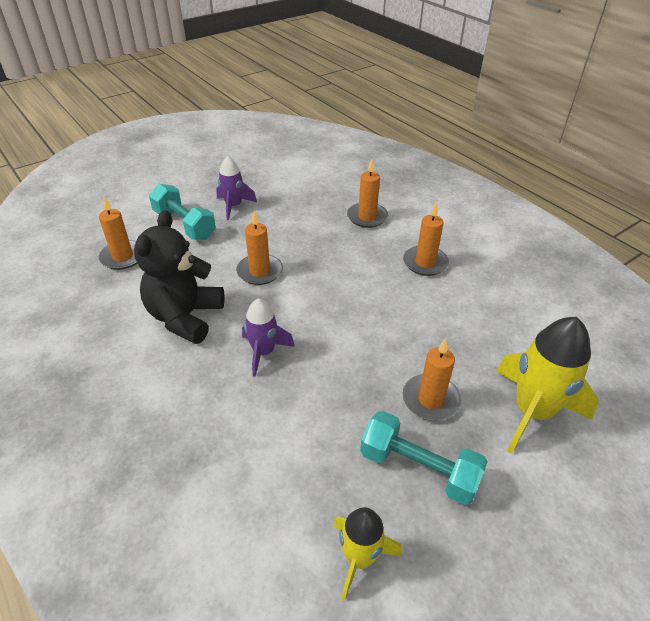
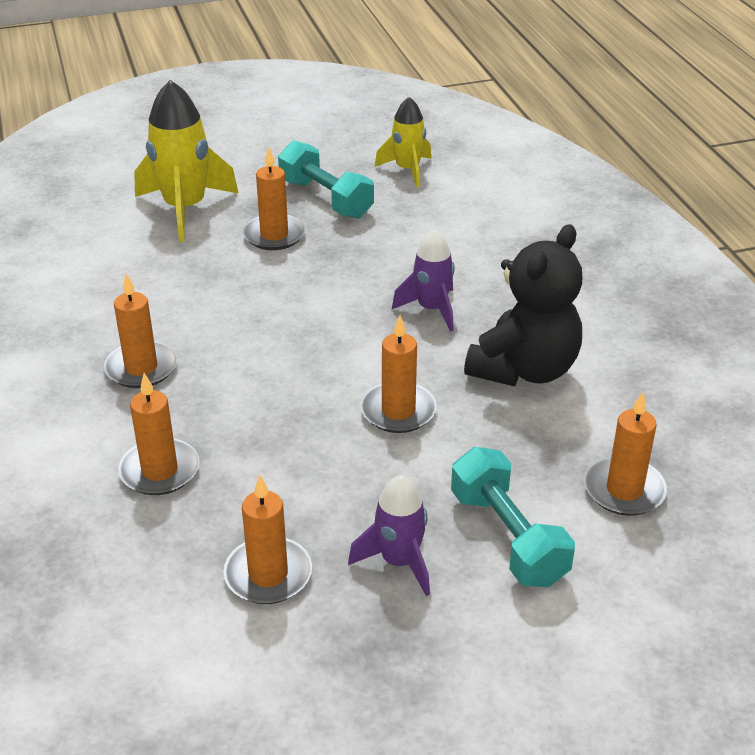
camera: 160 degrees left, 5 degrees down
(289, 192) = (268, 574): none -> orange candle

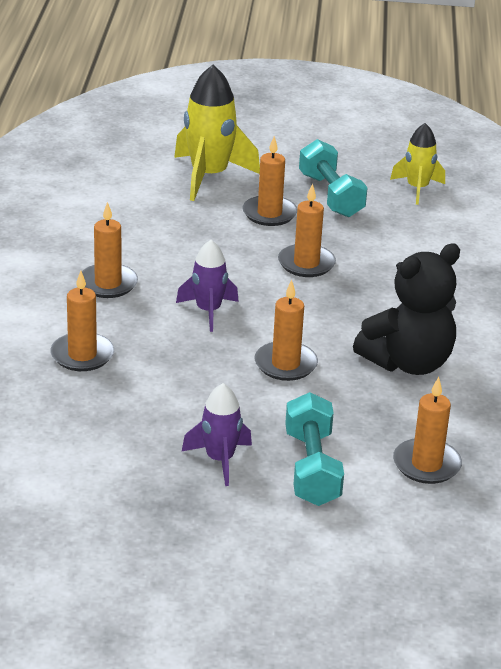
camera: 20 degrees right, 5 degrees down
(268, 574) = (120, 440): orange candle -> orange candle (306, 263)
(431, 309) = (362, 300): purple rocket -> purple rocket (208, 311)

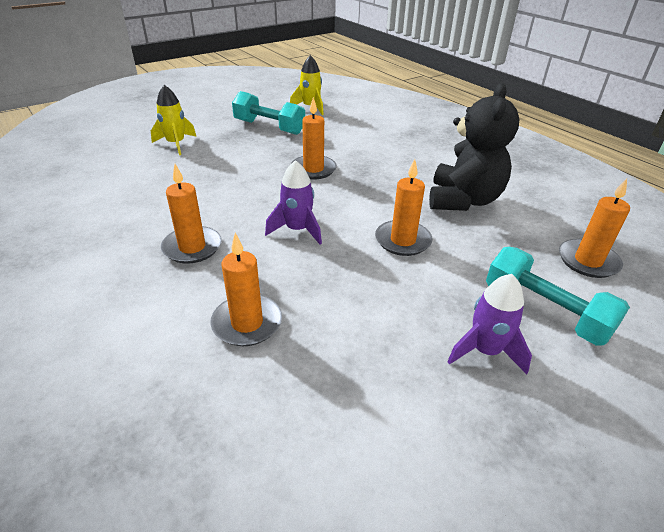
camera: 40 degrees left, 5 degrees up
(209, 176) = (176, 144): yellow rocket -> yellow rocket, size x0.60
(269, 213) = (247, 150): orange candle -> none

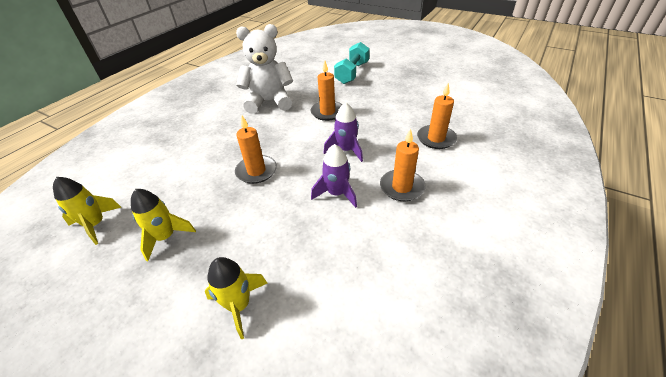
camera: 110 degrees left, 5 degrees up
(269, 127) = (166, 237): turquoise dumbbell -> yellow rocket
(463, 200) = (269, 102): black teddy bear -> white teddy bear
(485, 351) = (388, 81): purple rocket -> purple rocket (336, 193)
(588, 261) = (307, 67): orange candle -> none

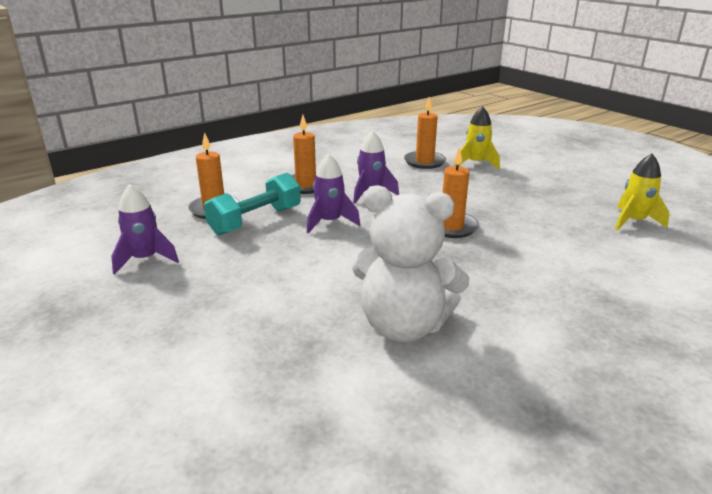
camera: 160 degrees left, 15 degrees down
(166, 237) = (547, 200): yellow rocket -> none
(327, 112) = (310, 275): orange candle -> orange candle (424, 162)
(352, 73) = (172, 353): turquoise dumbbell -> turquoise dumbbell (255, 221)
(419, 98) = (145, 259): none -> purple rocket

